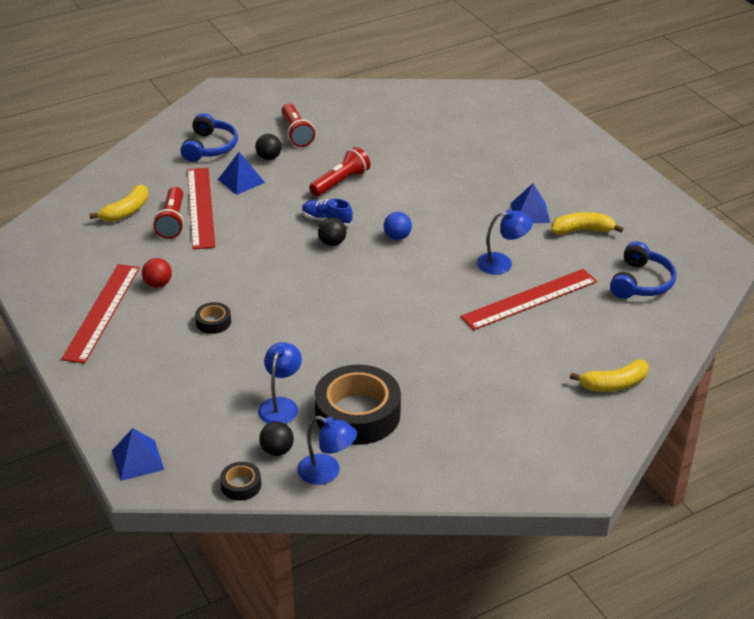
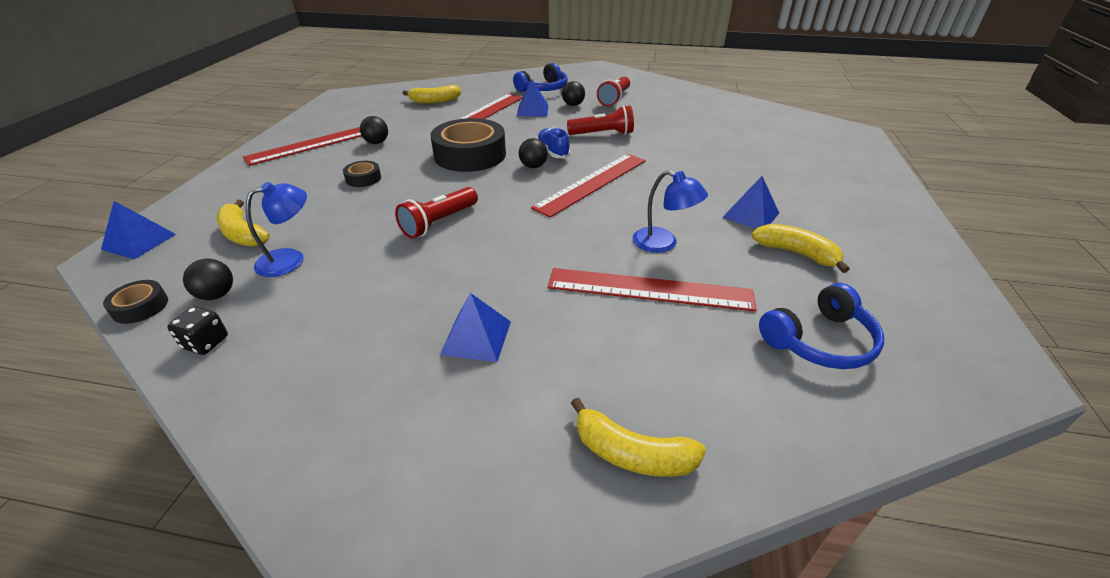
camera: 40 degrees right, 0 degrees up
(158, 284) = (377, 142): red ball -> black ball
(172, 221) = (450, 115): red flashlight -> red flashlight (439, 223)
(208, 411) = (243, 234): none -> yellow banana
(327, 472) = (206, 343): blue lamp -> black dice
(357, 414) = (325, 304): black tape -> black tape (470, 155)
(397, 237) = (592, 183): blue ball -> red ruler
(474, 379) = (476, 337): none -> blue pyramid

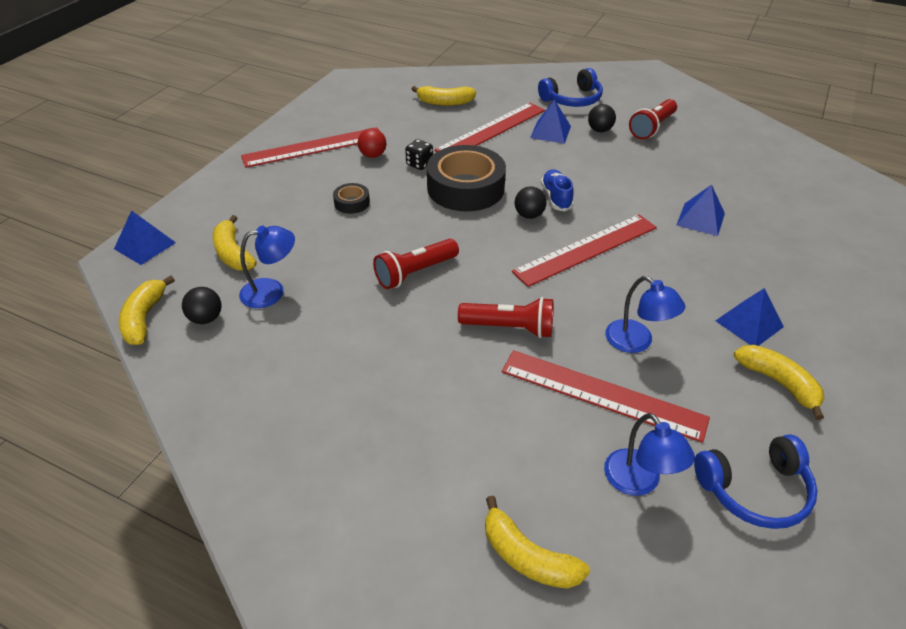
camera: 15 degrees right, 5 degrees up
(140, 307) = (144, 318): black tape -> yellow banana
(206, 343) = (194, 366): black dice -> black dice (419, 164)
(377, 142) = (373, 155): black ball -> red ball
(476, 337) = (421, 412): blue pyramid -> blue pyramid (700, 219)
(602, 134) = (620, 180): red flashlight -> red flashlight (510, 328)
(714, 356) = (639, 482): none -> blue lamp

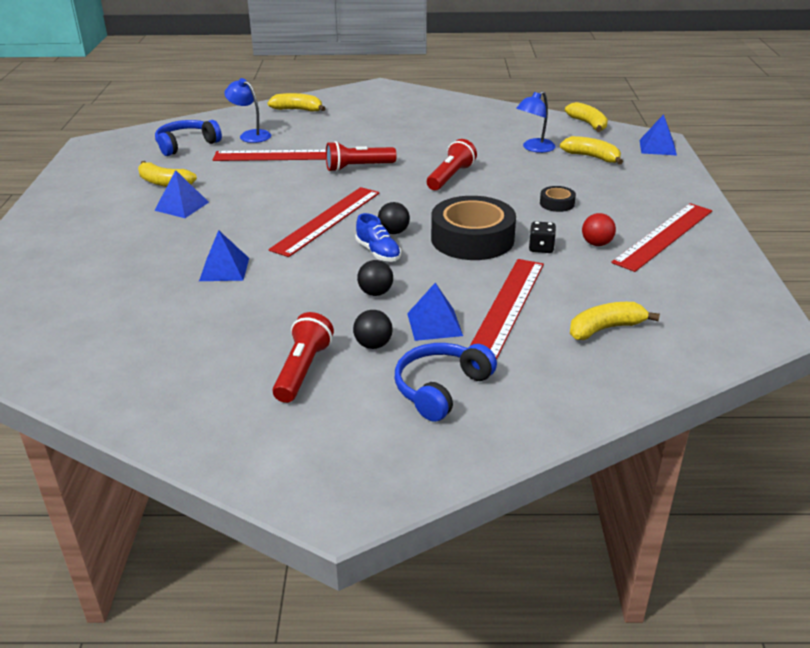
camera: 155 degrees right, 10 degrees down
(206, 318) = (553, 131): black ball -> black ball (375, 293)
(636, 342) = (266, 180): blue lamp -> none

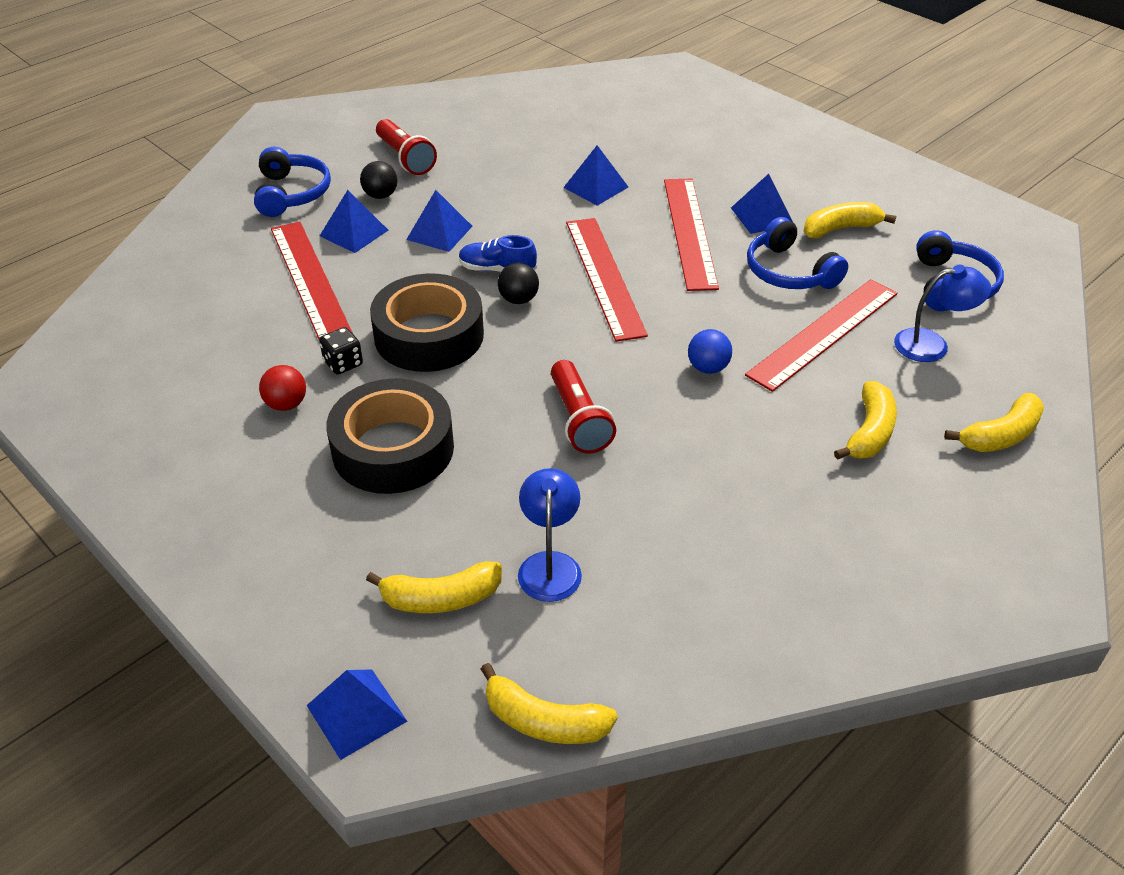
camera: 135 degrees right, 10 degrees up
(236, 180) = (789, 272): none -> blue headphones
(358, 167) = (708, 368): red flashlight -> blue ball
(375, 293) = (439, 232): black ball -> blue pyramid
(557, 203) = (393, 449): black tape -> black tape, size x2.25
(605, 329) = (200, 302): yellow banana -> yellow banana (869, 432)
(664, 236) = (213, 465): red ruler -> red ruler (689, 232)

